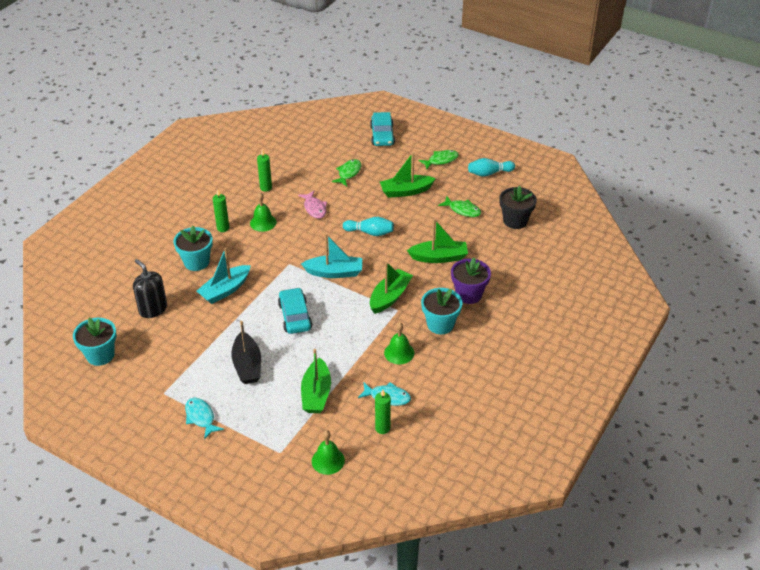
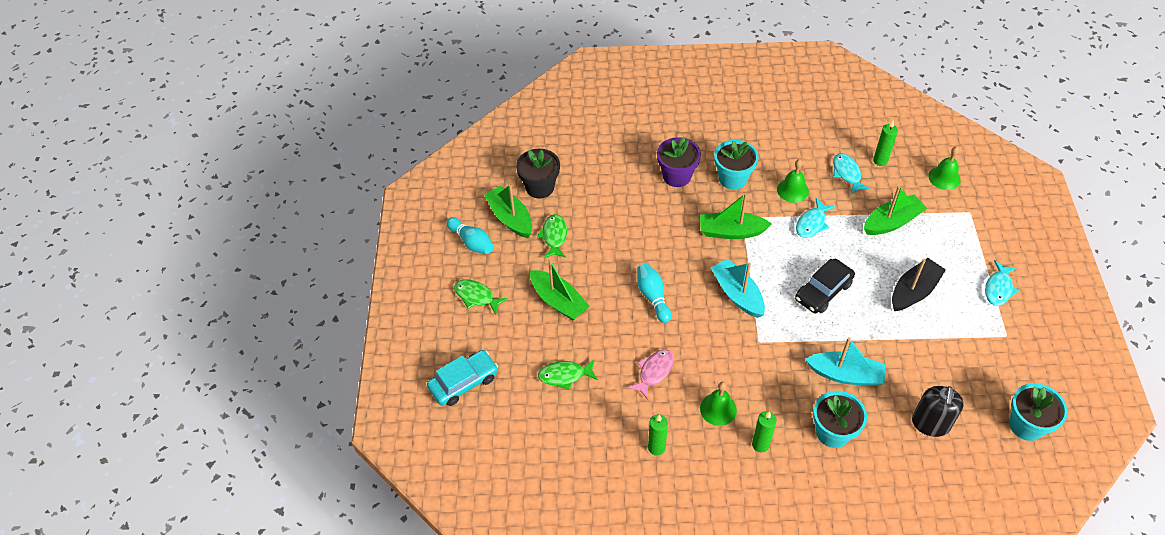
camera: 120 degrees left, 10 degrees up
(295, 316) = (823, 291): turquoise car -> black car
(358, 345) = (812, 223): none -> turquoise fish
(439, 257) = (644, 221): green boat -> green boat (510, 218)

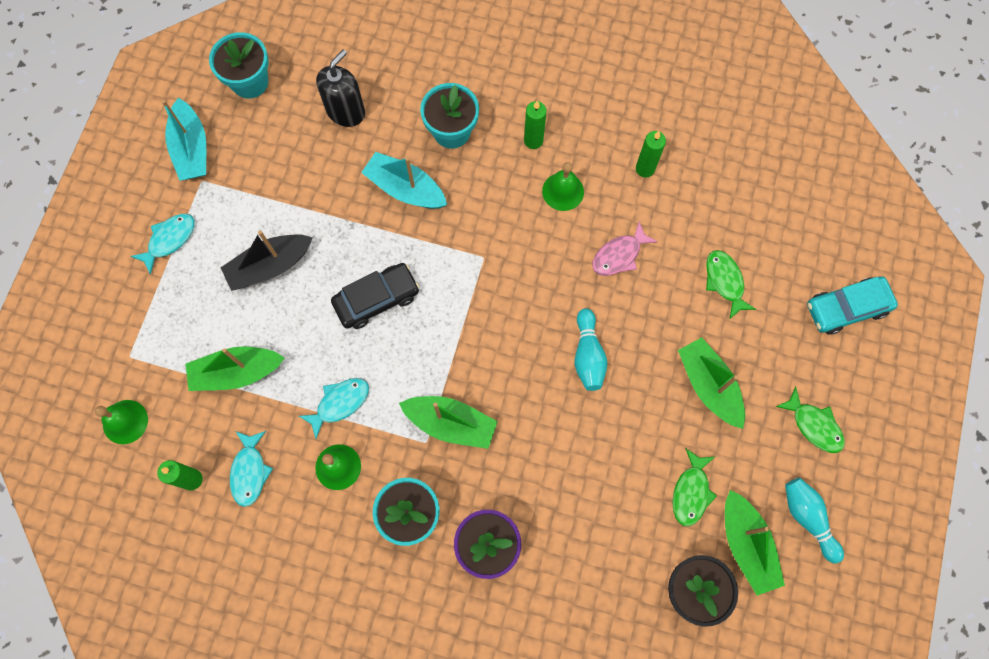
camera: 165 degrees left, 20 degrees up
(565, 375) = (724, 281): green fish -> green fish turned 120 degrees counterclockwise
(737, 294) = (482, 327): turquoise boat -> turquoise boat (191, 149)

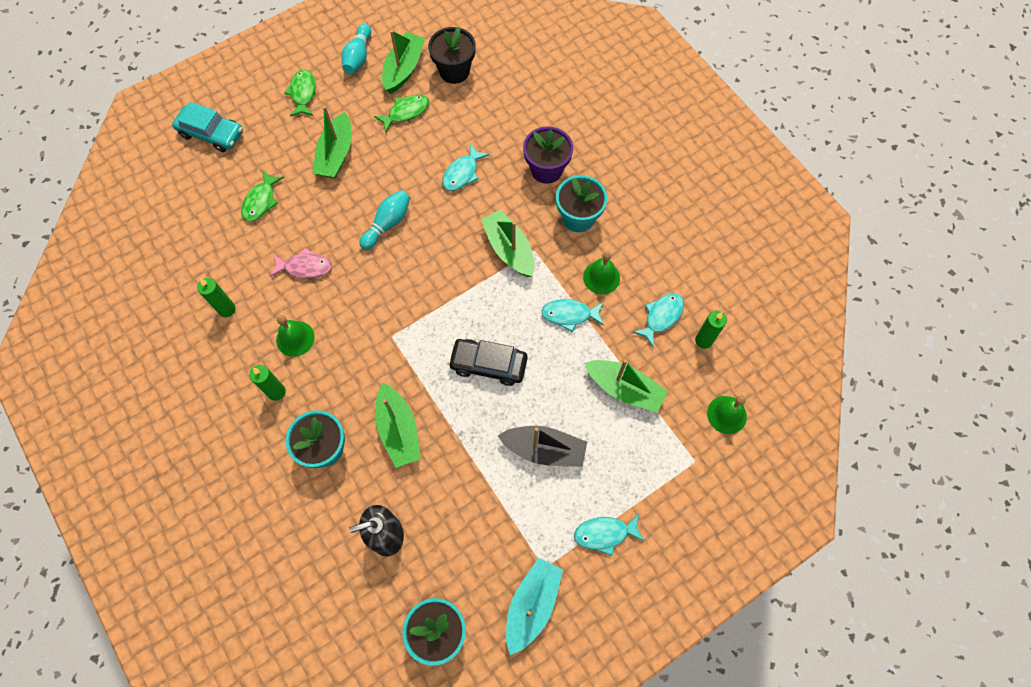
camera: 140 degrees left, 5 degrees down
(405, 189) = (398, 430): turquoise boat -> green boat
(568, 469) = (462, 173): none -> turquoise fish

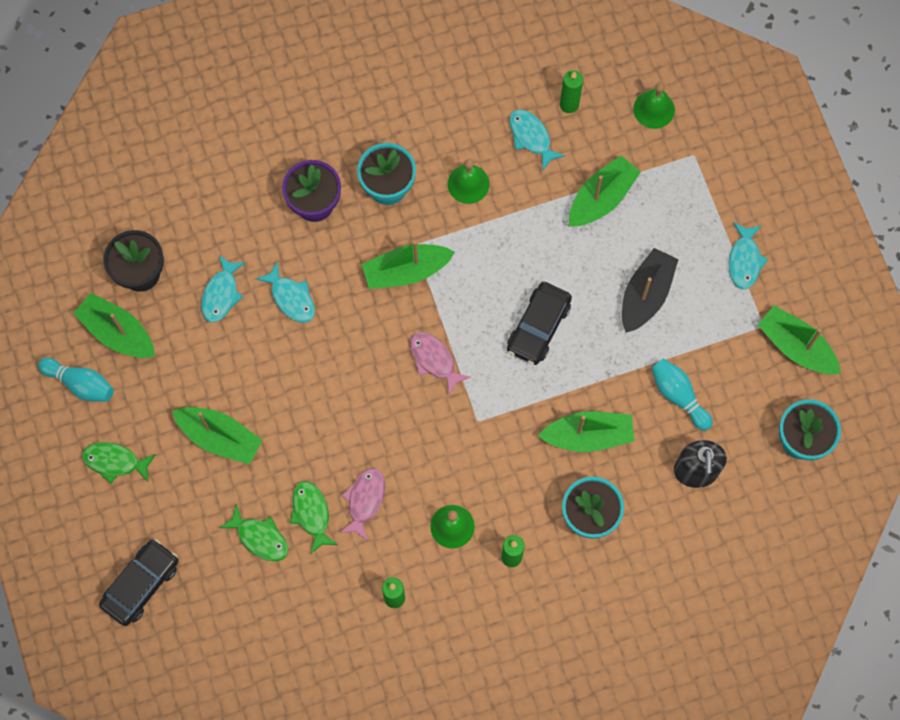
camera: 75 degrees left, 5 degrees up
(211, 133) = (141, 584): turquoise car -> black car
(387, 224) = (334, 396): turquoise bowling pin -> turquoise bowling pin (678, 396)
(406, 112) = (184, 343): green fish -> green fish (311, 514)
(437, 289) = (434, 360): none -> pink fish
(532, 605) = (796, 346): turquoise boat -> green boat
(569, 315) = (503, 229): turquoise fish -> turquoise fish (221, 294)

